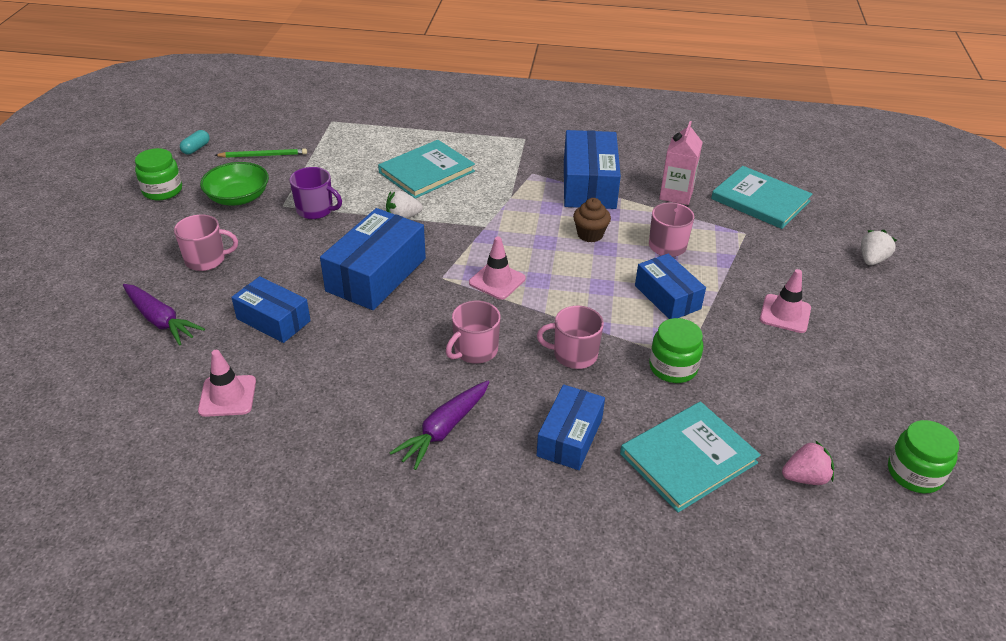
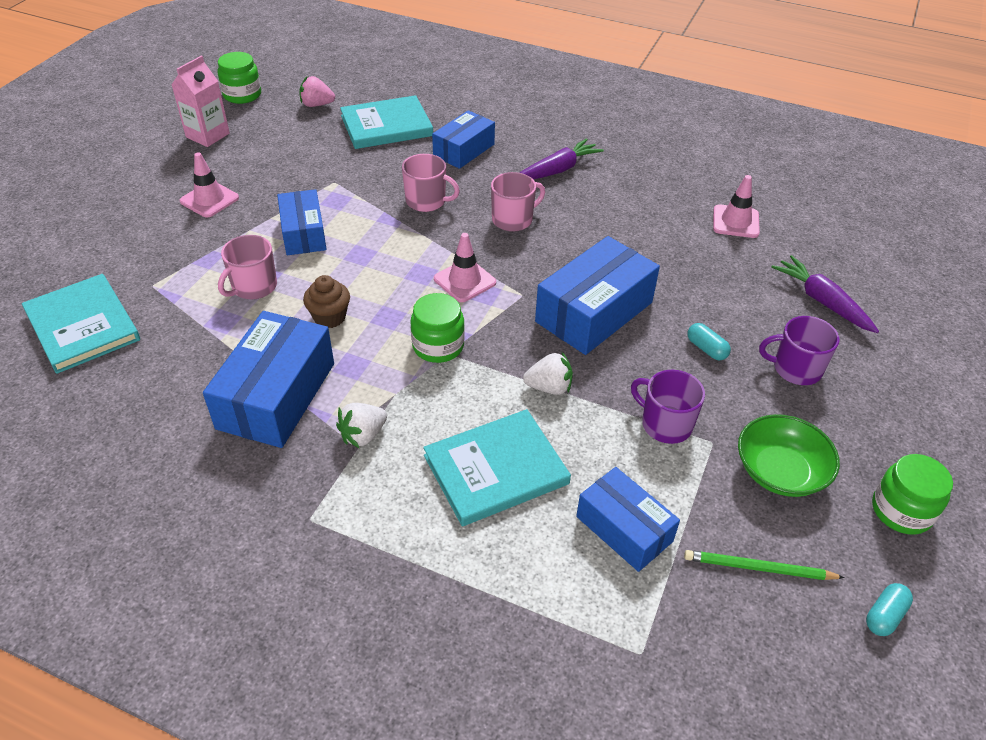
camera: 165 degrees left, 5 degrees up
(206, 260) = (796, 369): pink mug -> purple mug
(273, 320) = (704, 281): blue box -> blue box (624, 529)
(279, 262) = (706, 349): none -> turquoise capsule
(673, 367) = (350, 178): green jar -> green jar (438, 346)
(676, 194) = (176, 355): pink carton -> pink carton (208, 135)
(872, 260) = (59, 232): white strawberry -> white strawberry (363, 435)

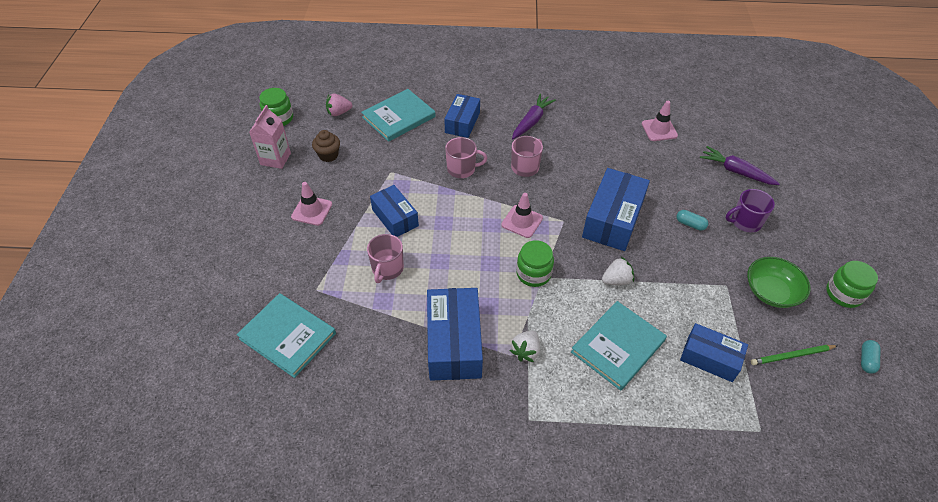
camera: 20 degrees left, 5 degrees up
(329, 317) = (452, 275): brown cupcake -> brown cupcake (328, 155)
(665, 424) = (695, 282): purple mug -> none

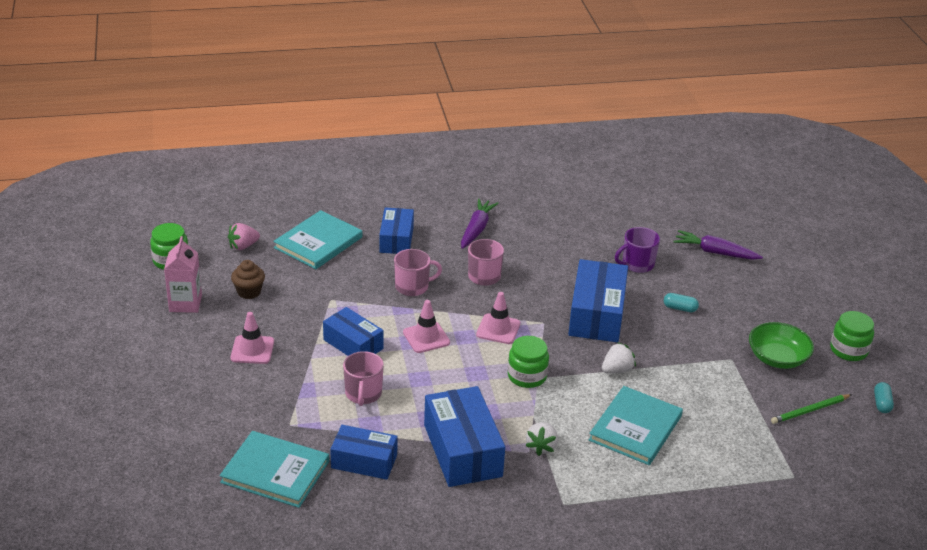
camera: 15 degrees left, 15 degrees down
(659, 130) = (622, 221): pink traffic cone -> pink traffic cone (426, 337)
(710, 358) = (730, 424): blue box -> blue box (364, 461)
(745, 222) = (736, 299): purple mug -> purple mug (637, 264)

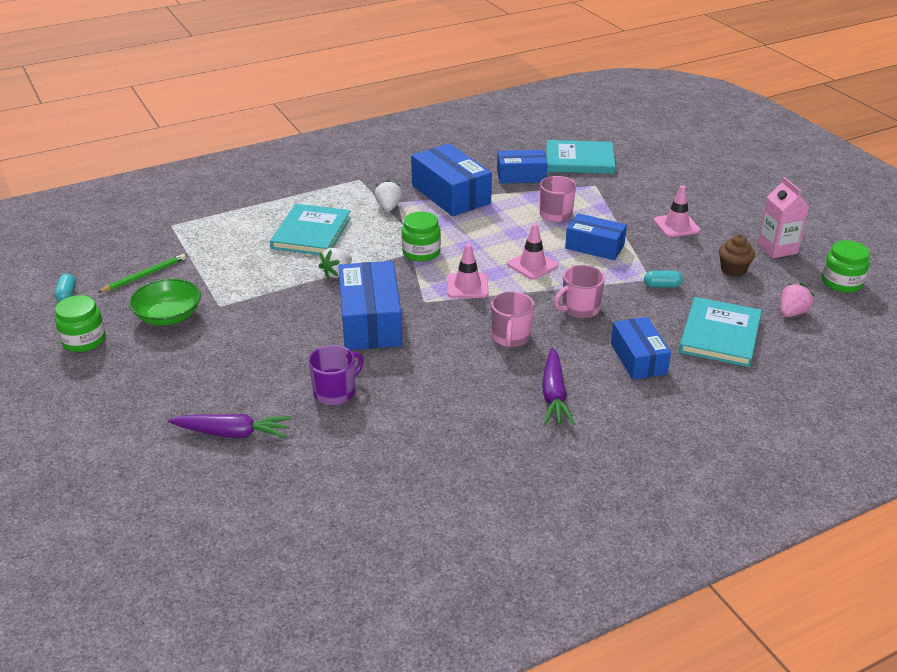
camera: 165 degrees right, 0 degrees up
(680, 308) = (277, 347): turquoise capsule -> turquoise capsule (662, 285)

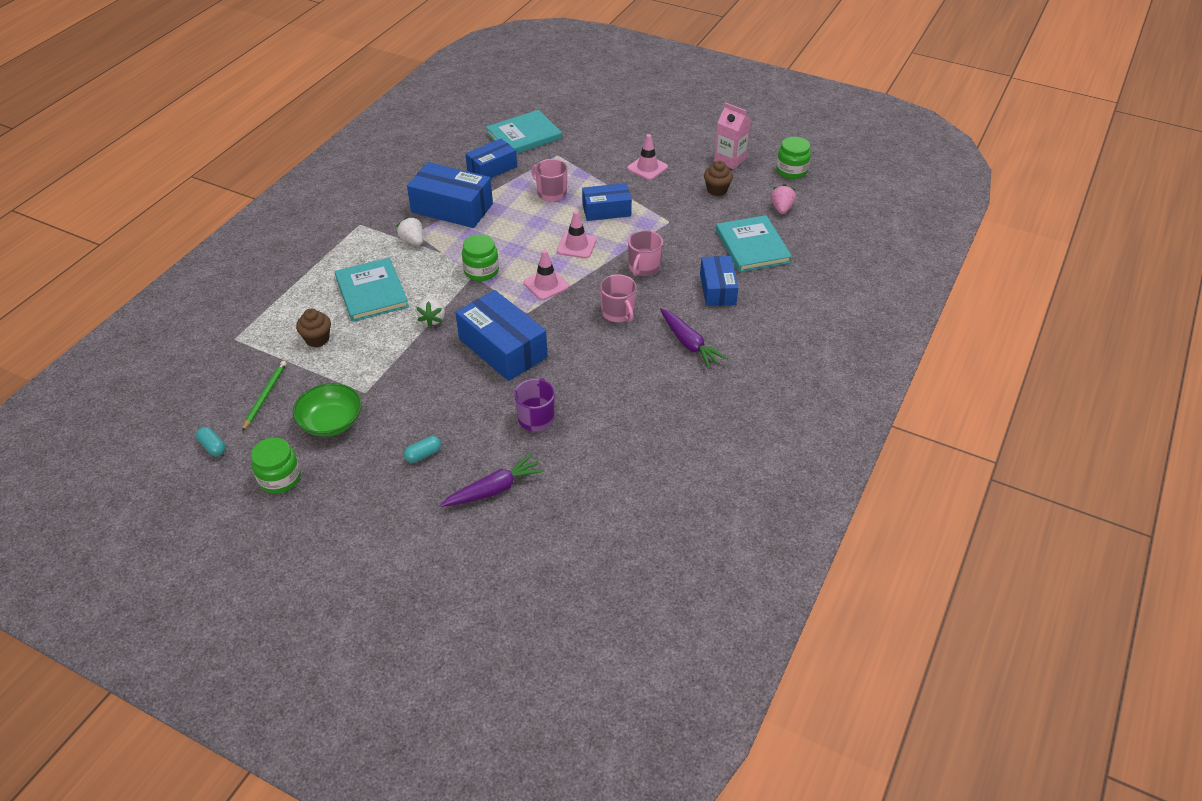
camera: 35 degrees left, 10 degrees up
(229, 250) = (317, 339): none -> brown cupcake
(638, 358) = (717, 289): blue box -> blue box turned 45 degrees clockwise
(662, 285) = (681, 223): turquoise capsule -> turquoise capsule (423, 454)

